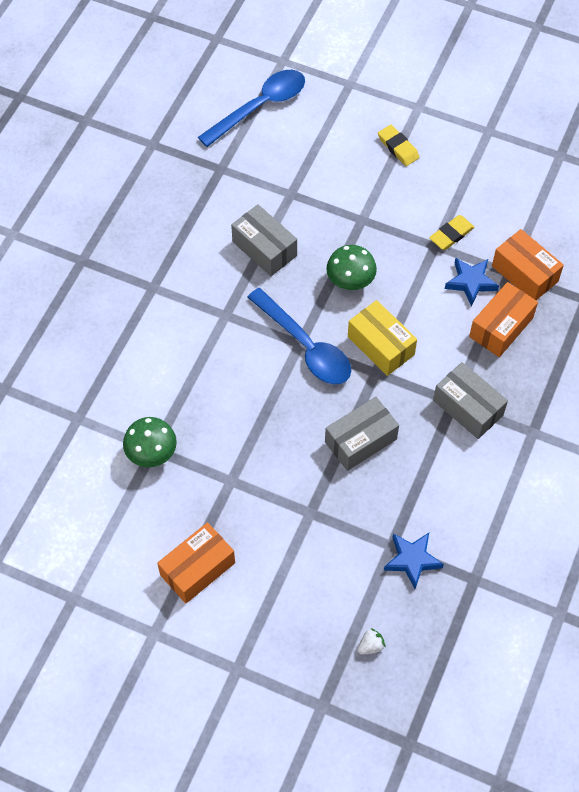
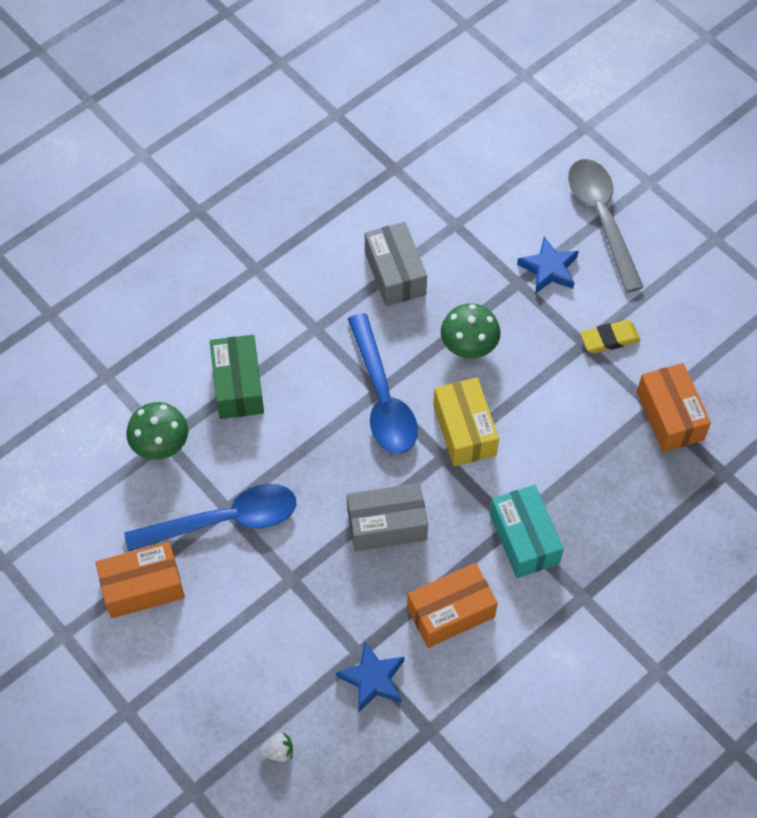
camera: 25 degrees right, 0 degrees up
(188, 383) = (238, 385): none -> green box
(260, 107) = (473, 117): blue spoon -> blue spoon (225, 520)
(398, 147) = (601, 218): yellow eraser -> grey spoon
(468, 408) = (524, 539): grey box -> turquoise box
(471, 282) = (603, 401): blue star -> blue star (549, 269)
(501, 327) = (610, 465): orange box -> orange box (451, 612)

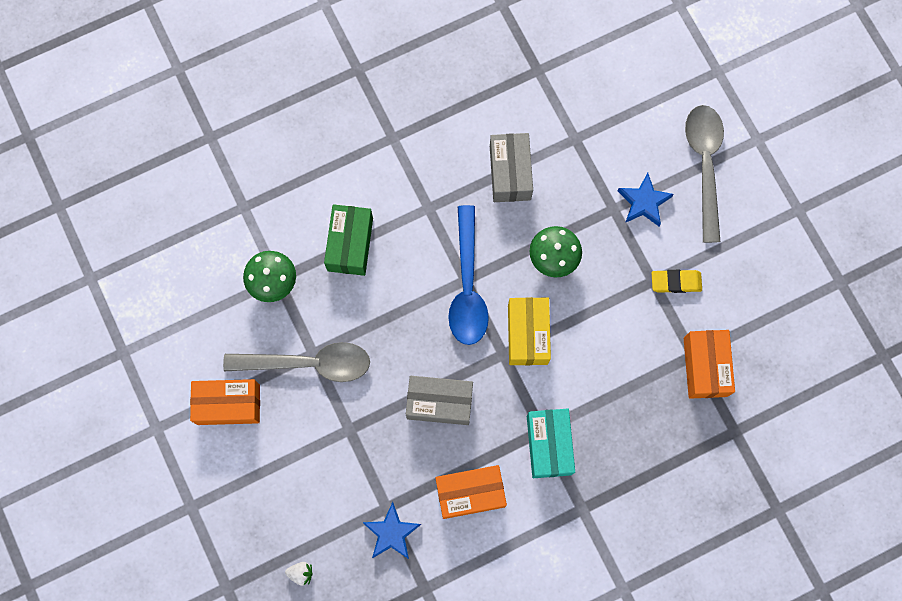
camera: 15 degrees right, 15 degrees up
(225, 520) = (308, 363): blue spoon -> grey spoon

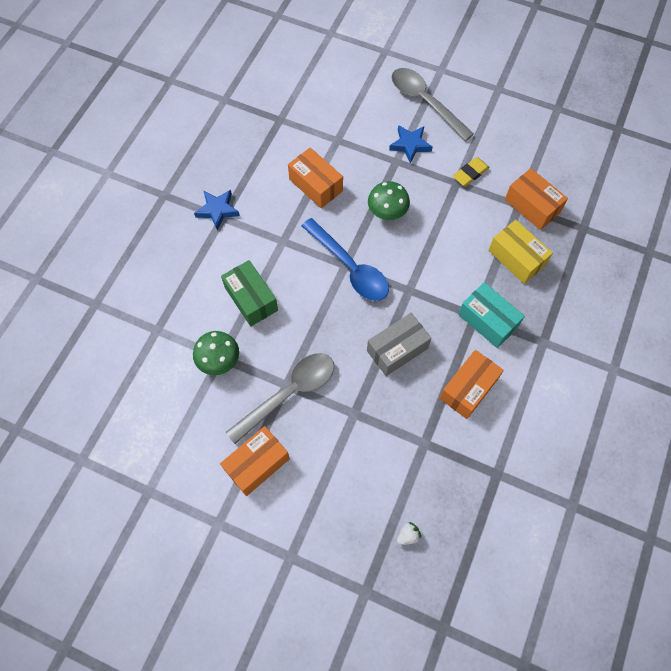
camera: 40 degrees left, 10 degrees down
(391, 533) = (443, 456): blue star -> blue star (217, 210)
(510, 173) = (315, 185): grey box -> orange box
(528, 334) = (413, 267): yellow box -> yellow box (516, 258)

